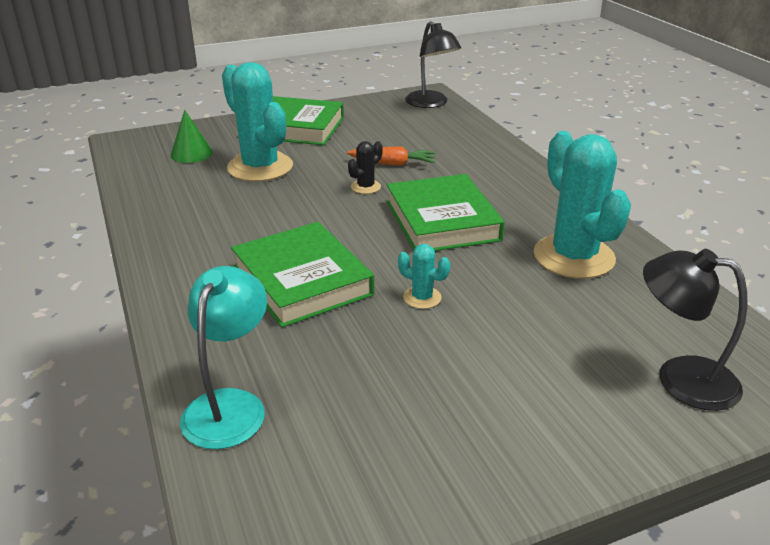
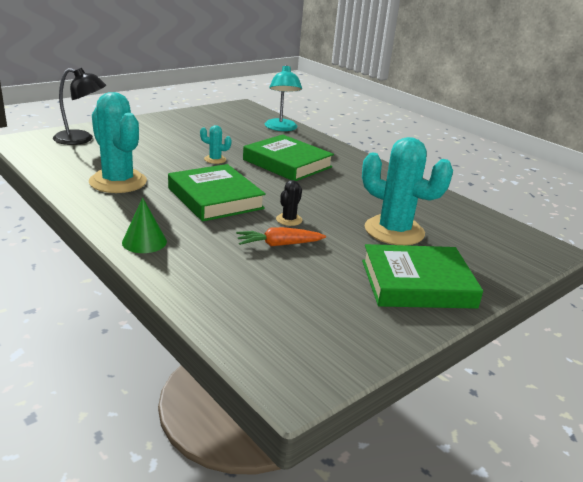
camera: 160 degrees right, 5 degrees down
(191, 153) = (470, 240): green cone -> green cone (144, 242)
(431, 103) = (280, 355): black lamp -> none

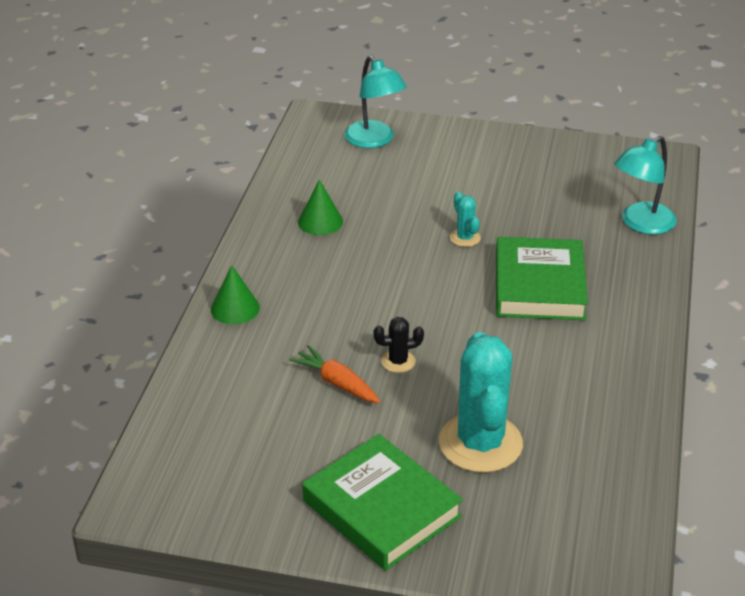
camera: 55 degrees right, 10 degrees up
(81, 139) = (374, 140): black lamp -> turquoise lamp
(118, 182) = (320, 221): turquoise cactus -> green cone
(215, 198) = (374, 293): green book -> none

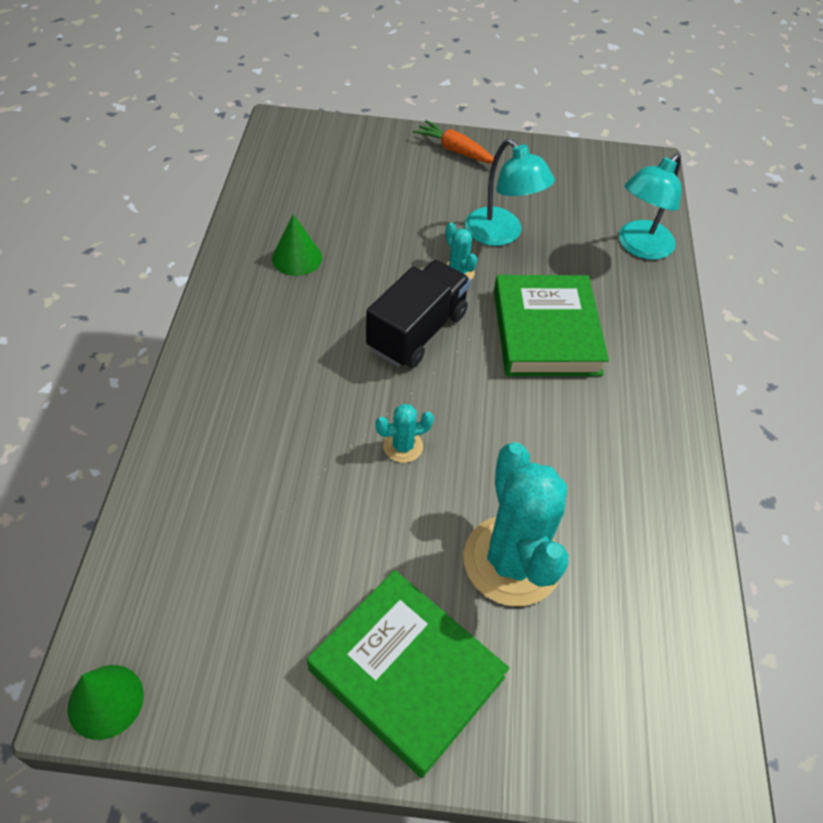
camera: 10 degrees left, 15 degrees up
(235, 308) = (207, 381): green cone -> green cone (105, 701)
(337, 383) = (335, 482): orange carrot -> orange carrot (455, 150)
(374, 140) = (347, 153): turquoise lamp -> turquoise lamp (501, 234)
(398, 361) = (403, 446): black cactus -> turquoise cactus
(422, 280) = (417, 331): none -> black truck

